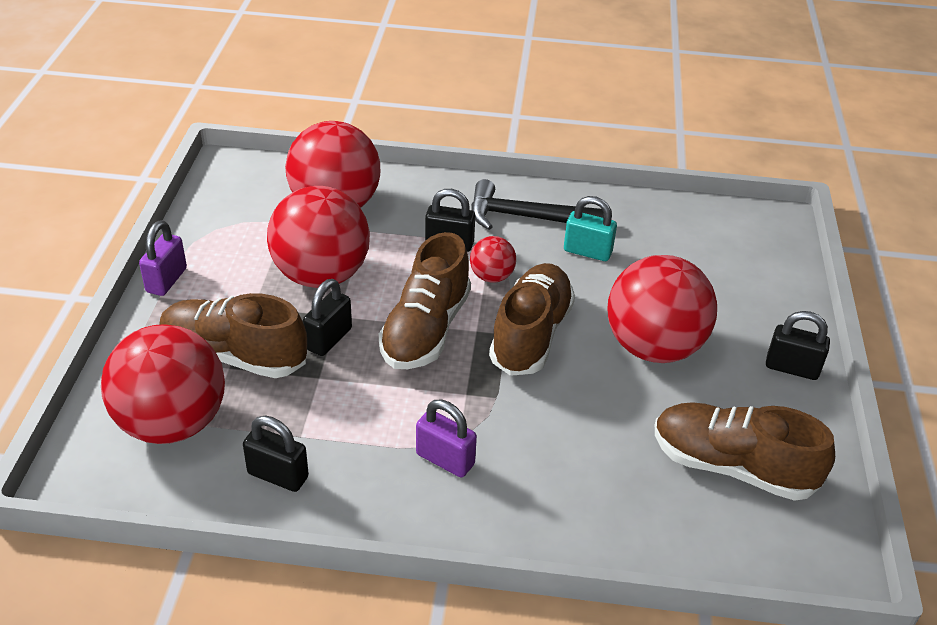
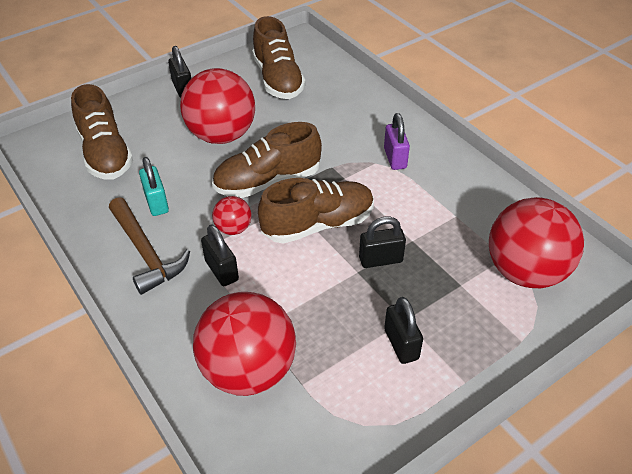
camera: 130 degrees left, 5 degrees up
(166, 280) = (447, 395): purple padlock -> none
(234, 356) = (451, 290): brown shoe -> brown shoe (105, 154)
(278, 475) = (487, 204): black padlock -> black padlock (401, 344)
(321, 275) = (333, 310): red ball -> none
(526, 217) = (146, 253): black hammer -> brown hammer

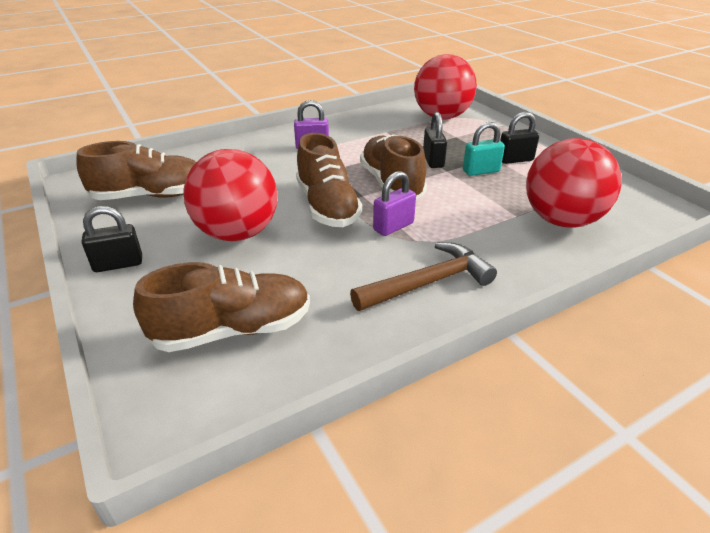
camera: 85 degrees left, 10 degrees down
(156, 203) = (346, 278): turquoise padlock -> turquoise padlock (481, 171)
(221, 270) = (451, 233): black padlock -> none
(233, 228) = (393, 226): red ball -> purple padlock

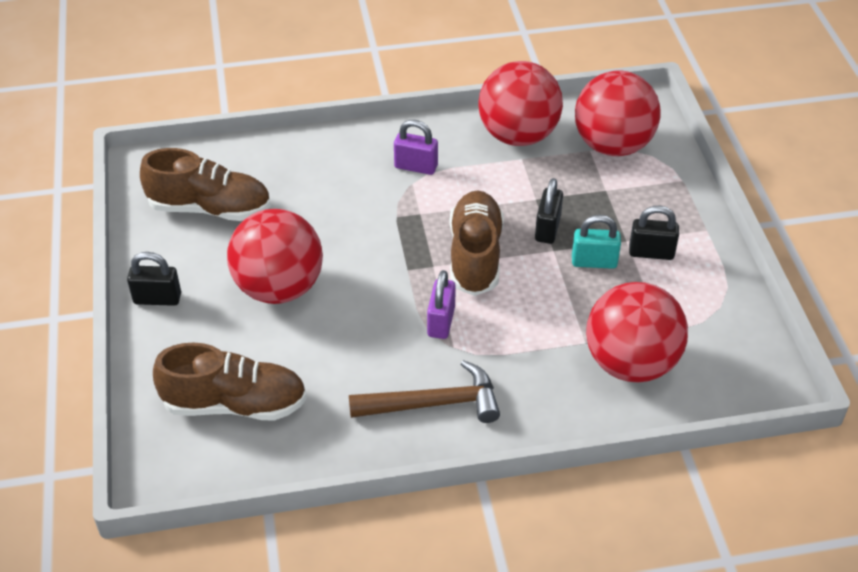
camera: 20 degrees right, 10 degrees up
(327, 206) = (386, 273): brown shoe -> none
(375, 122) = (518, 136): none -> red ball
(393, 226) = (441, 322): purple padlock -> purple padlock turned 60 degrees counterclockwise

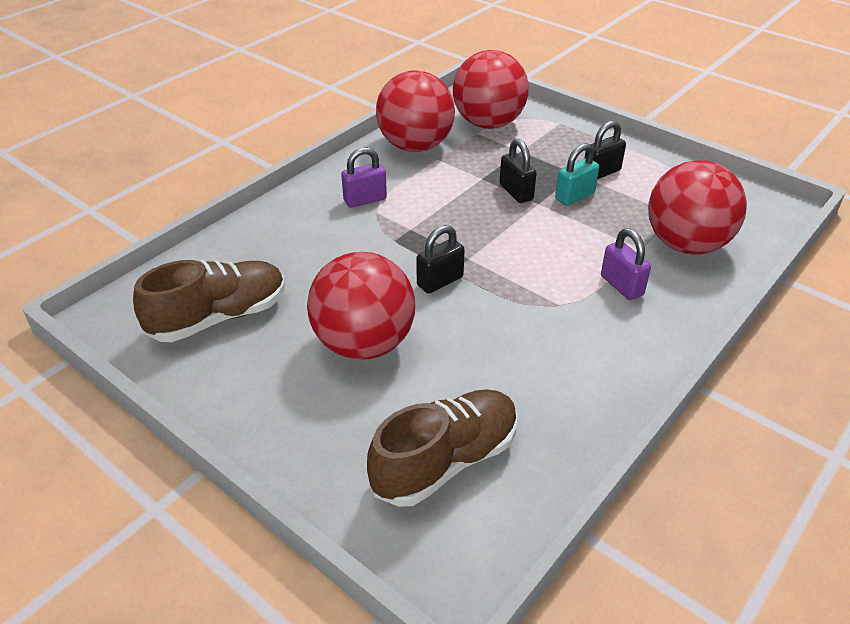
camera: 40 degrees left, 5 degrees down
(157, 299) = (257, 419): black padlock -> black padlock (440, 281)
(434, 403) = (601, 353): brown hammer -> none
(441, 322) = (527, 292): purple padlock -> purple padlock (621, 286)
(475, 256) = (490, 235): brown shoe -> none

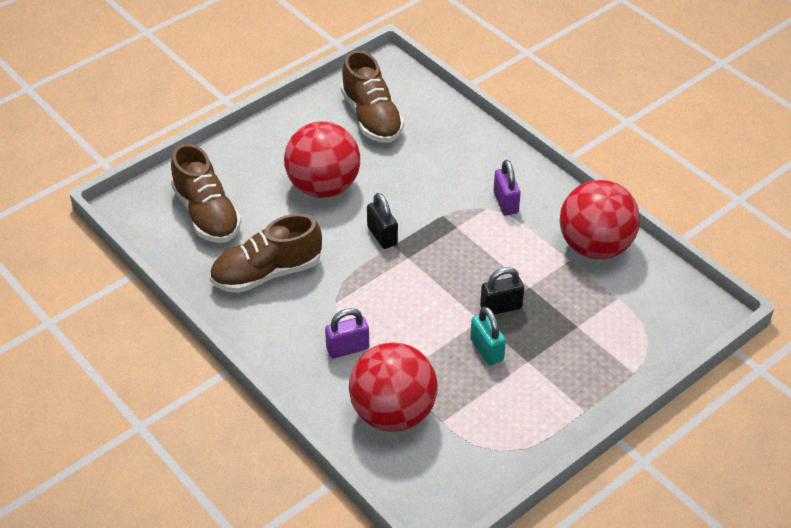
camera: 100 degrees right, 5 degrees up
(488, 123) = (637, 310): red ball -> none
(537, 372) = (267, 273): none -> brown shoe
(601, 172) = (526, 382): black padlock -> none

